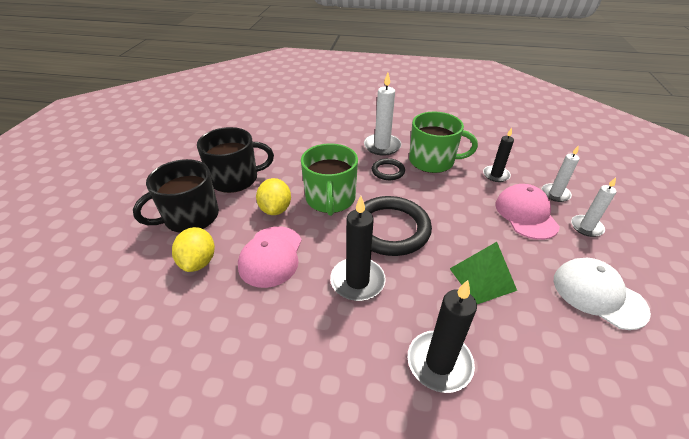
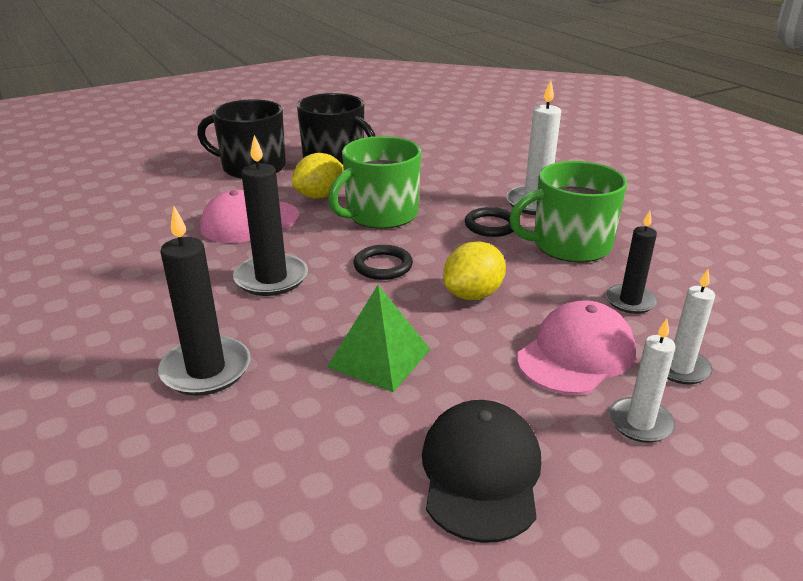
camera: 50 degrees right, 10 degrees down
(198, 262) = (201, 196): yellow lemon -> yellow lemon (473, 294)
(390, 229) = (383, 266): black ring -> black ring, size x0.50
(432, 161) = (569, 245): green mug -> green mug turned 105 degrees clockwise
(598, 294) = (481, 473): white cap -> black cap

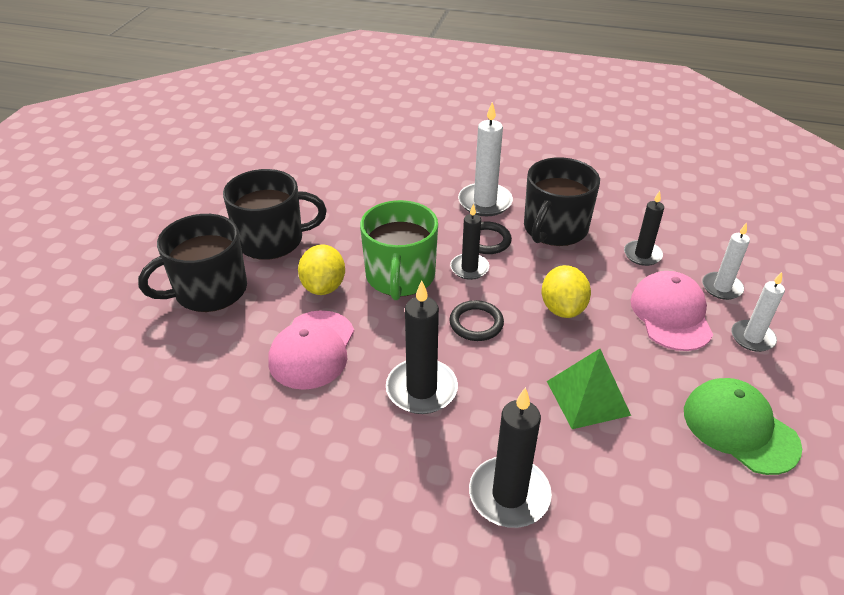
camera: 45 degrees left, 10 degrees up
(442, 234) = (469, 268): none -> black candle
(481, 473) = (740, 428): black cap -> green cap
(569, 245) = (554, 229): green mug -> black mug

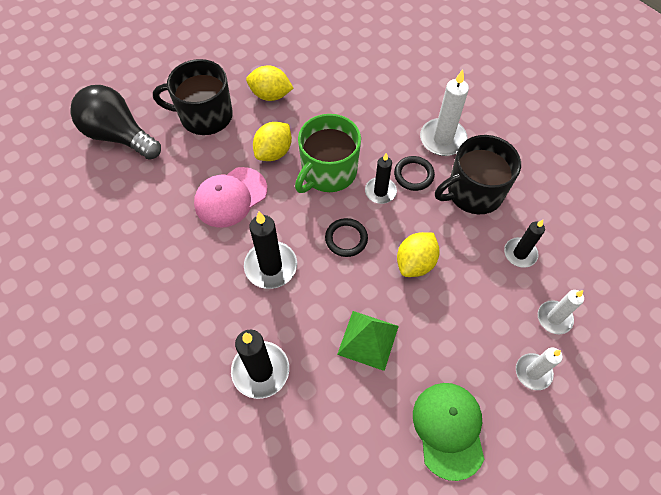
camera: 35 degrees right, 20 degrees up
(108, 358) = (119, 135): none -> black light bulb
(272, 240) = (270, 95): black mug -> yellow lemon
(671, 314) = (490, 315): pink cap -> none

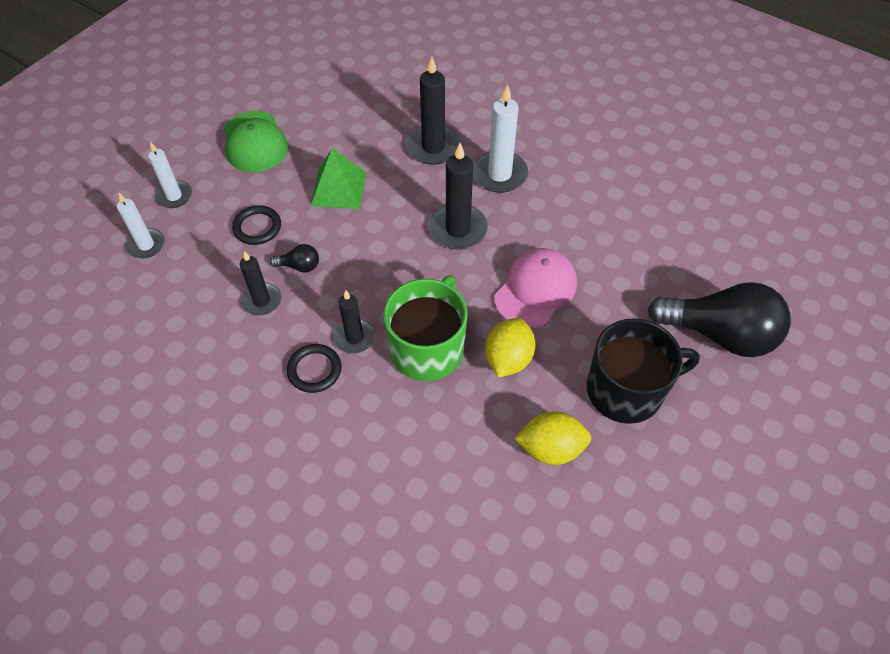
camera: 165 degrees right, 5 degrees down
(346, 239) = (383, 274): black ring -> black ring (257, 227)
(415, 263) = (299, 266): yellow lemon -> black light bulb
(442, 139) = (279, 434): white candle -> white candle (499, 174)
(473, 192) = (233, 364): black mug -> none
(520, 253) = (177, 301): black candle -> black candle (262, 301)

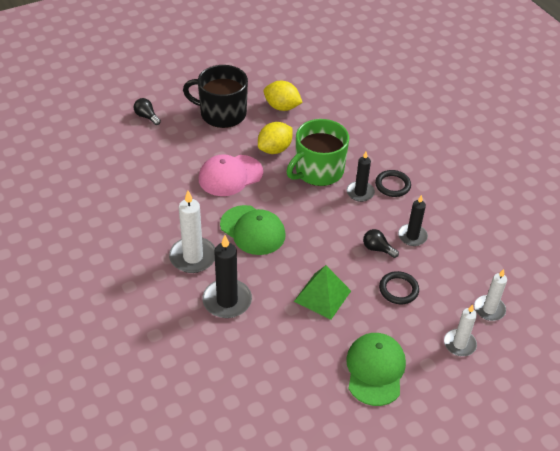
camera: 155 degrees left, 10 degrees down
(458, 229) = (252, 230): black candle -> green cap
(719, 334) = (146, 116): black light bulb -> black light bulb, size x0.41

